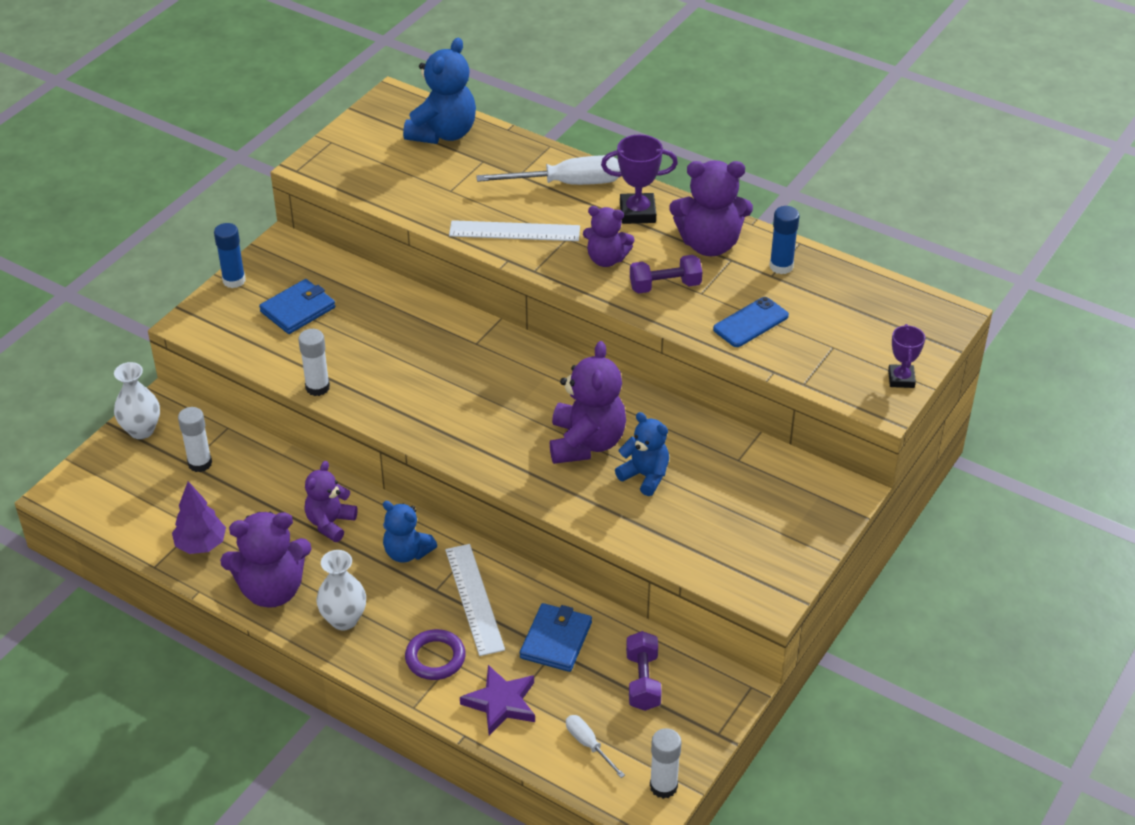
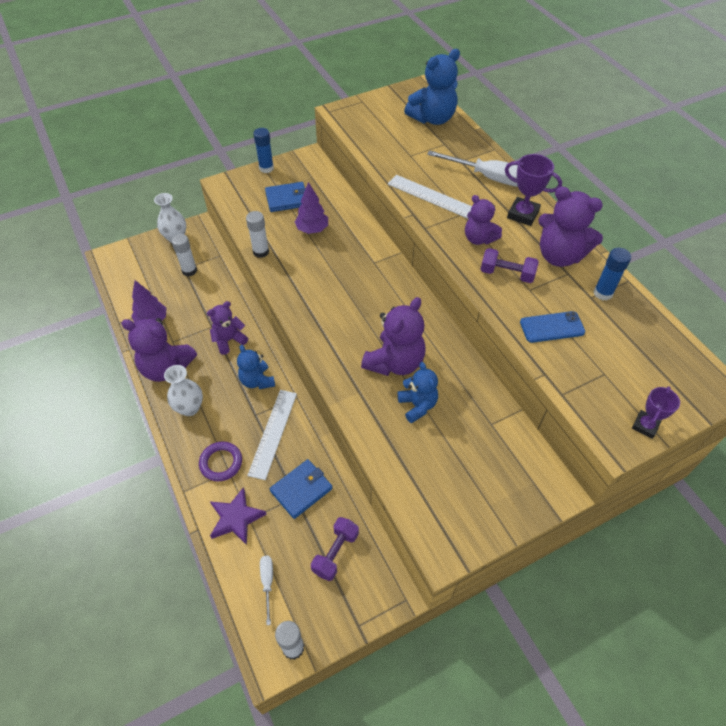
camera: 30 degrees right, 10 degrees up
(364, 335) = (312, 229): none -> purple tree

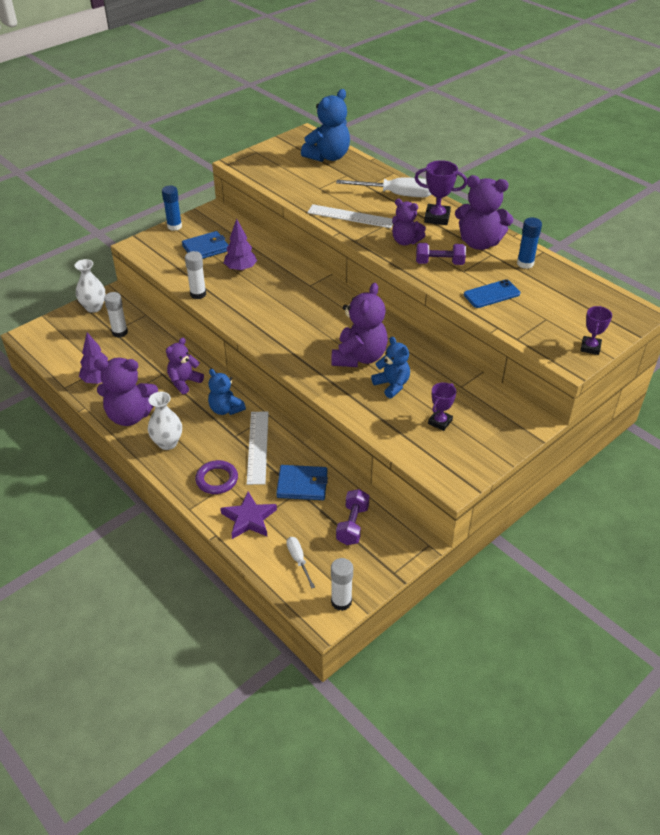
camera: 15 degrees left, 10 degrees down
(301, 490) = (302, 484): blue wallet -> blue wallet turned 60 degrees clockwise
(453, 466) = (440, 422): none -> purple trophy

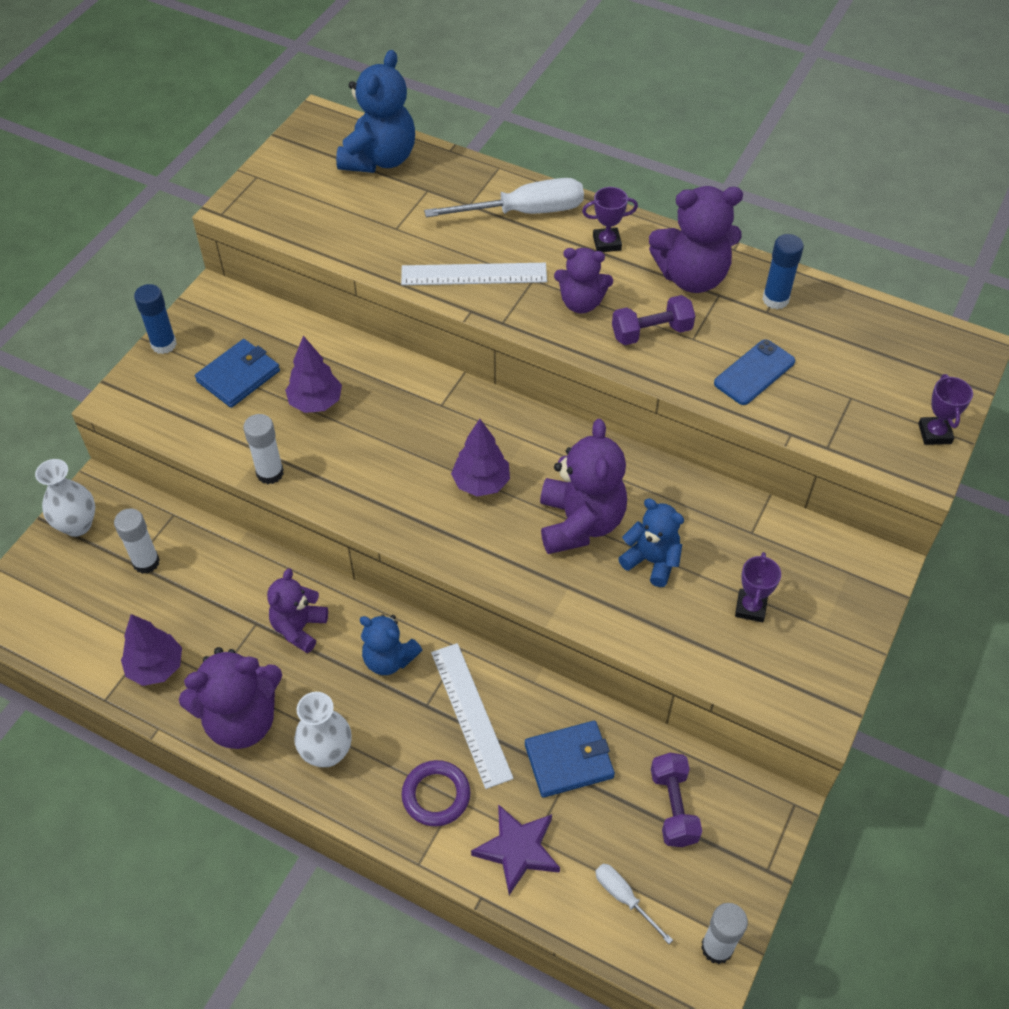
camera: 20 degrees left, 10 degrees up
(312, 325) = (481, 483): none -> purple tree
(437, 218) = (607, 243): purple trophy -> purple trophy, size x0.66

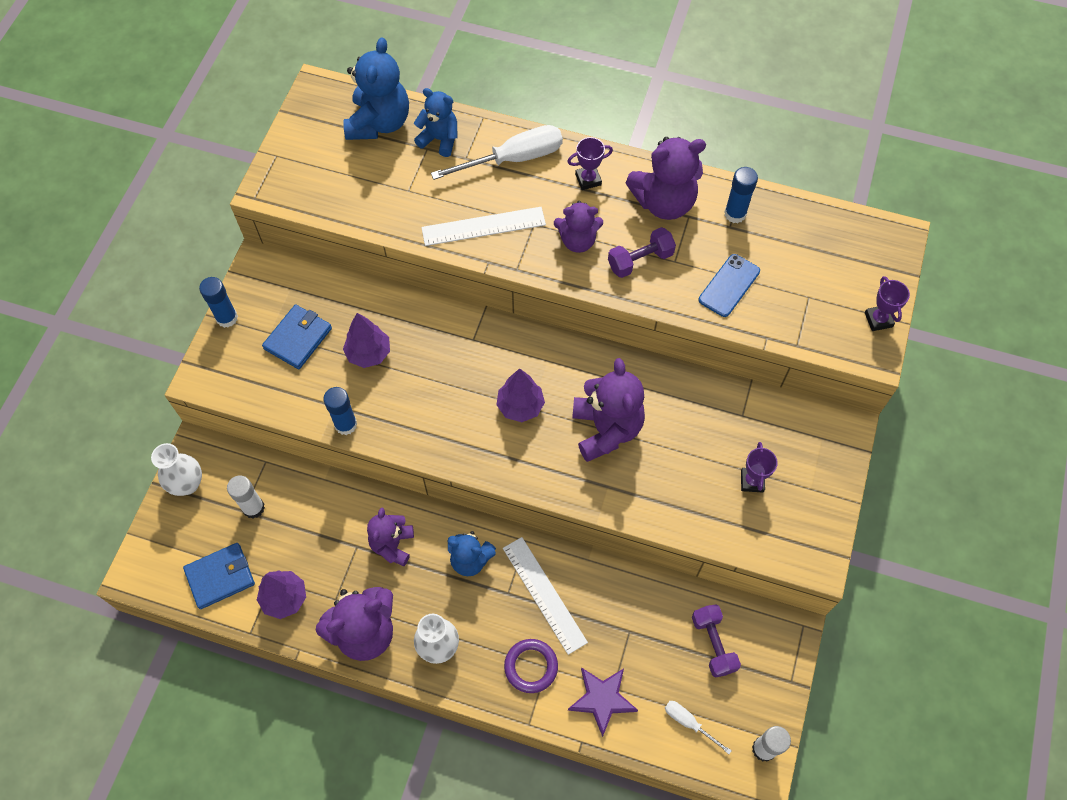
camera: 10 degrees left, 10 degrees up
(270, 473) = (346, 424): white glue stick -> blue glue stick
(569, 761) = (627, 620): blue wallet -> blue wallet (220, 576)
(652, 561) = (669, 453): blue teddy bear -> blue teddy bear (439, 139)

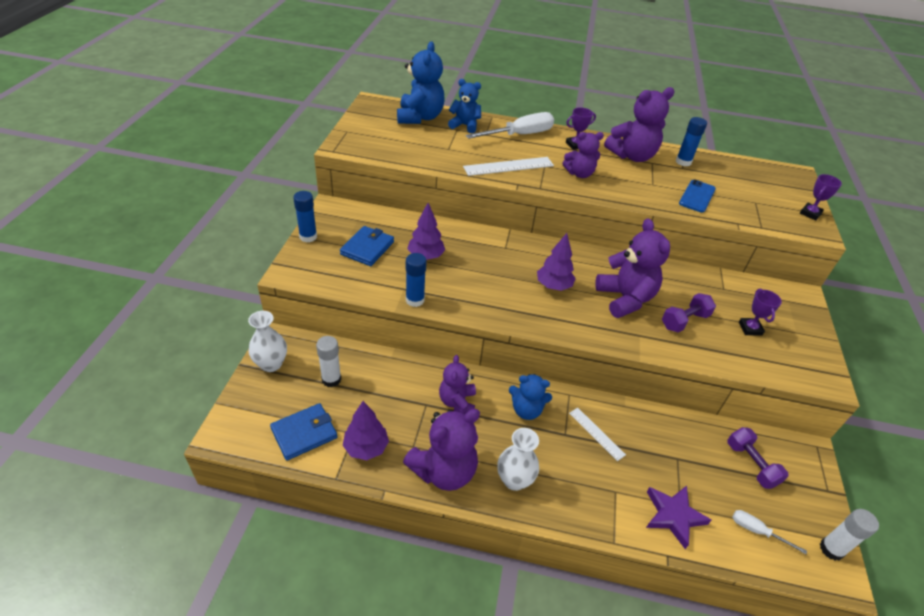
camera: 10 degrees left, 20 degrees down
(531, 666) = (601, 492): purple ring -> none
(544, 594) = (596, 433): white ruler -> white ruler, size x0.61
(640, 260) = (628, 183): purple dumbbell -> purple dumbbell (684, 321)
(878, 320) = (810, 213): purple trophy -> purple trophy turned 60 degrees clockwise

